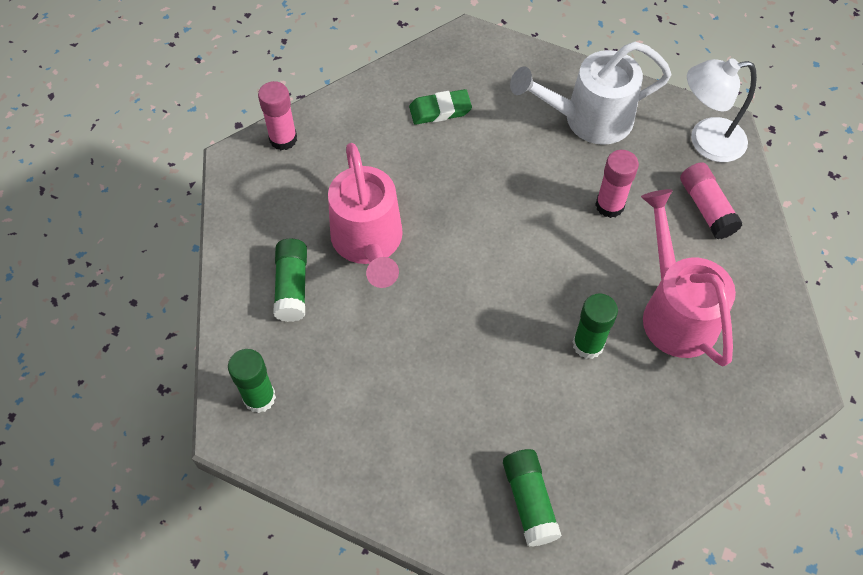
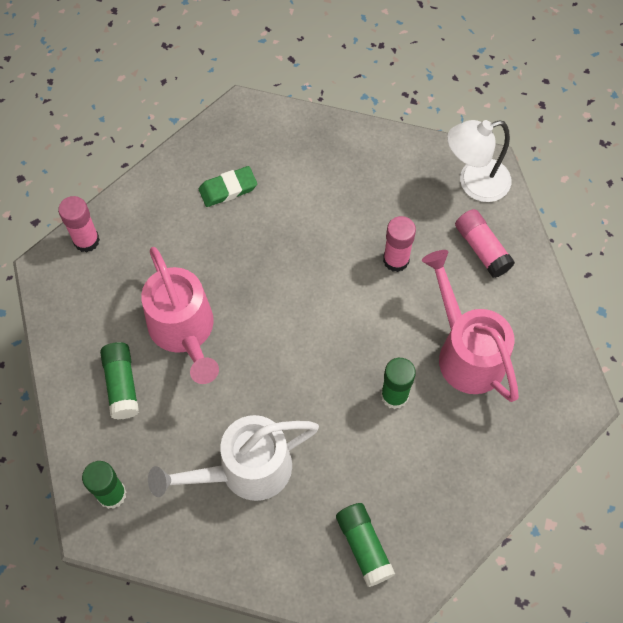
camera: 10 degrees left, 5 degrees up
(588, 119) = (365, 177): white watering can -> white watering can (244, 470)

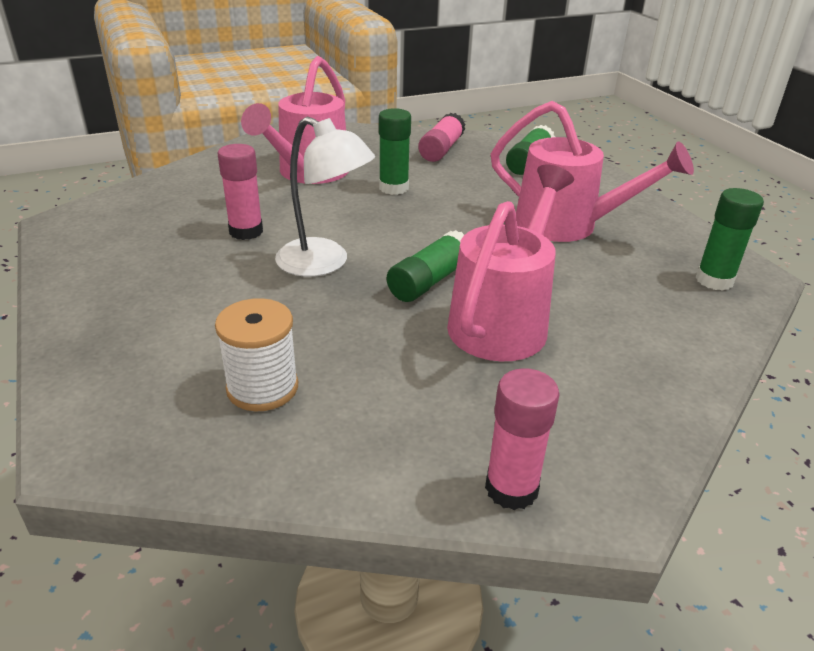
camera: 130 degrees left, 30 degrees down
(122, 384) = (624, 331): green glue stick -> green glue stick (429, 281)
(228, 189) = (262, 388): green eraser -> white spool
(244, 470) = (568, 226): white watering can -> pink watering can
(474, 183) = (95, 222): white lamp -> white lamp (324, 263)
(482, 248) = (183, 196): pink glue stick -> pink glue stick (441, 150)

